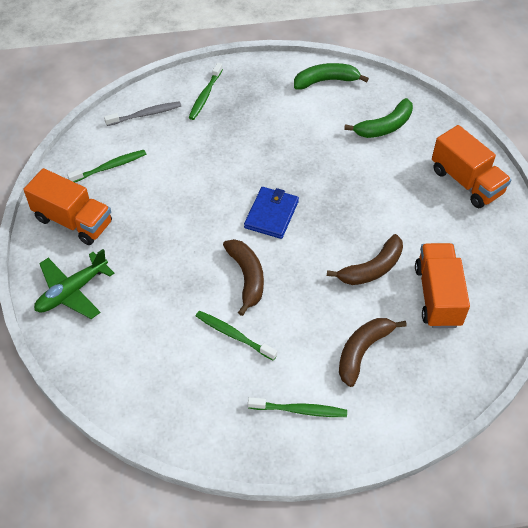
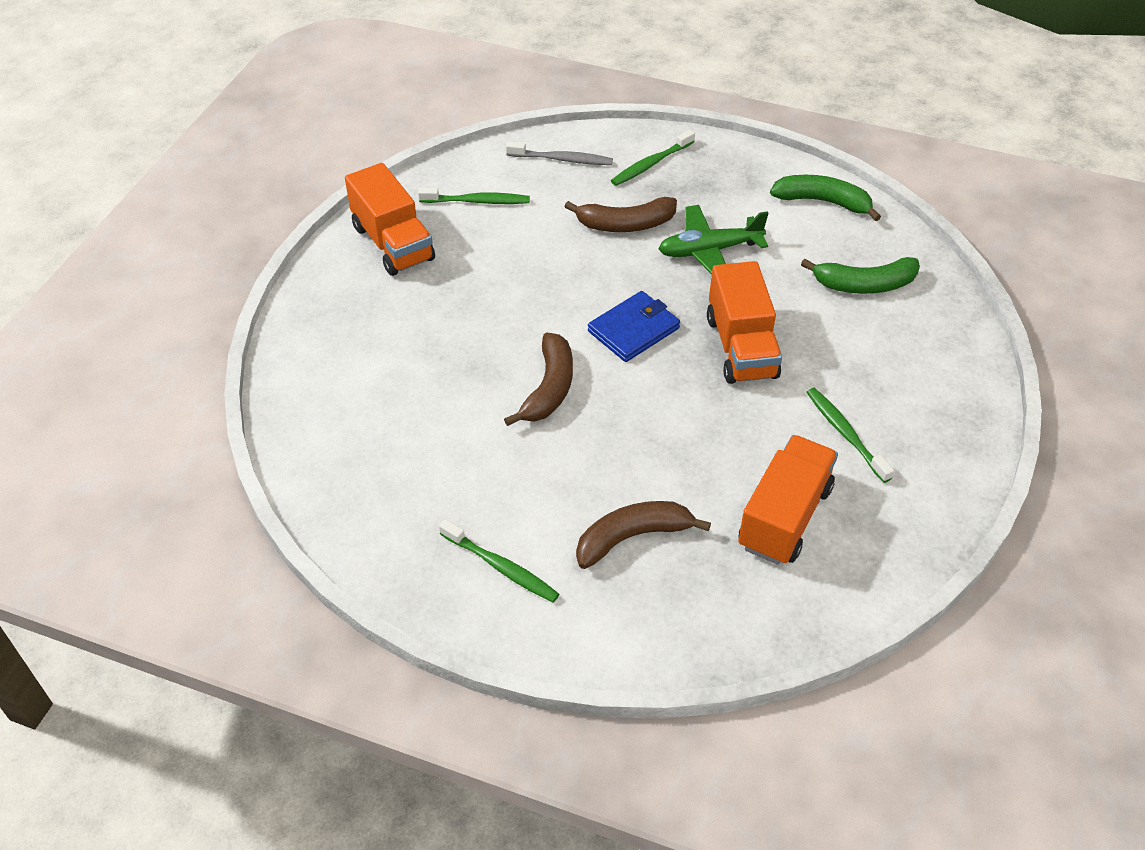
camera: 30 degrees right, 5 degrees down
(72, 291) = (336, 317): green plane -> green plane (709, 251)
(234, 335) = (484, 446): green toothbrush -> green toothbrush (845, 434)
(372, 268) = (718, 446): brown banana -> brown banana (625, 224)
(466, 182) = (932, 396): orange truck -> orange truck (741, 347)

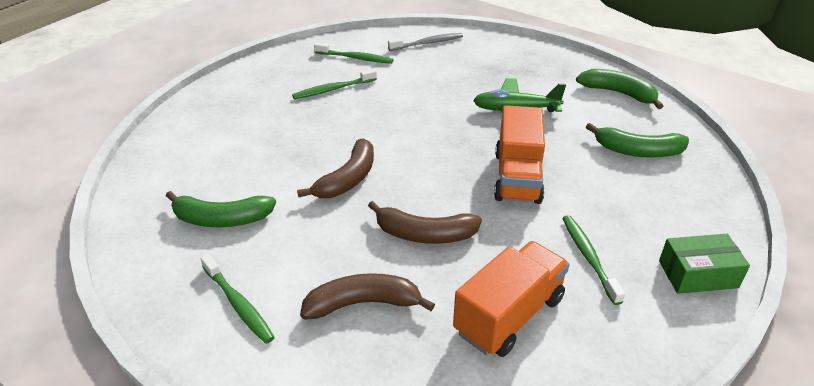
camera: 15 degrees right, 10 degrees down
(393, 243) = (283, 73): orange truck -> none
(427, 471) = (221, 219): none -> green banana
(562, 159) = (427, 43): grey toothbrush -> grey toothbrush turned 45 degrees counterclockwise
(625, 224) = (457, 85): brown banana -> brown banana (424, 234)
(633, 329) = (433, 151): blue wallet -> none
(651, 164) = (491, 54): green toothbrush -> green toothbrush (333, 89)
(957, 430) = (698, 274): none -> green box

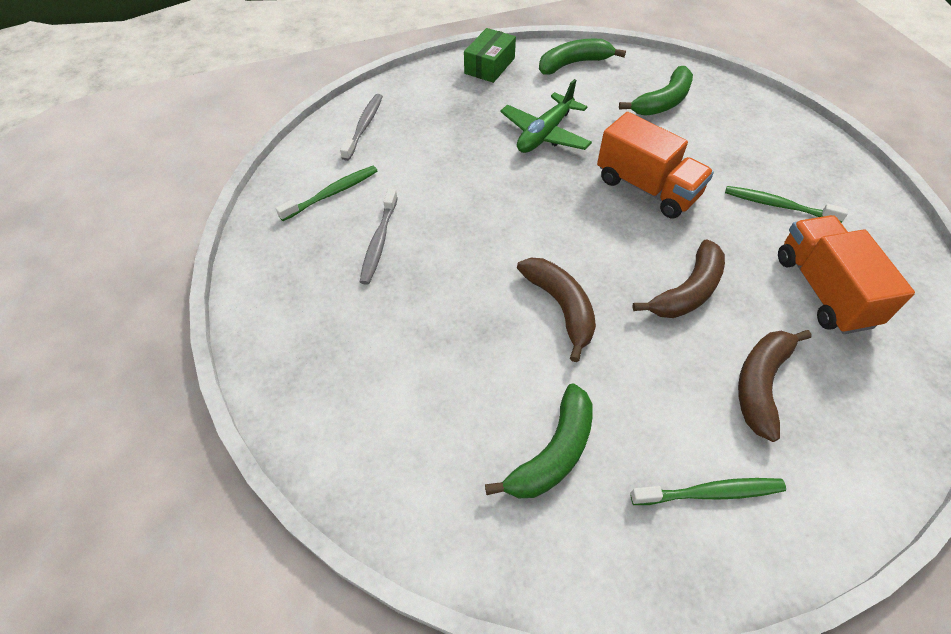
camera: 55 degrees left, 15 degrees up
(333, 89) = (379, 242): green toothbrush -> grey toothbrush
(698, 274) = (828, 161): green box -> green box (489, 66)

